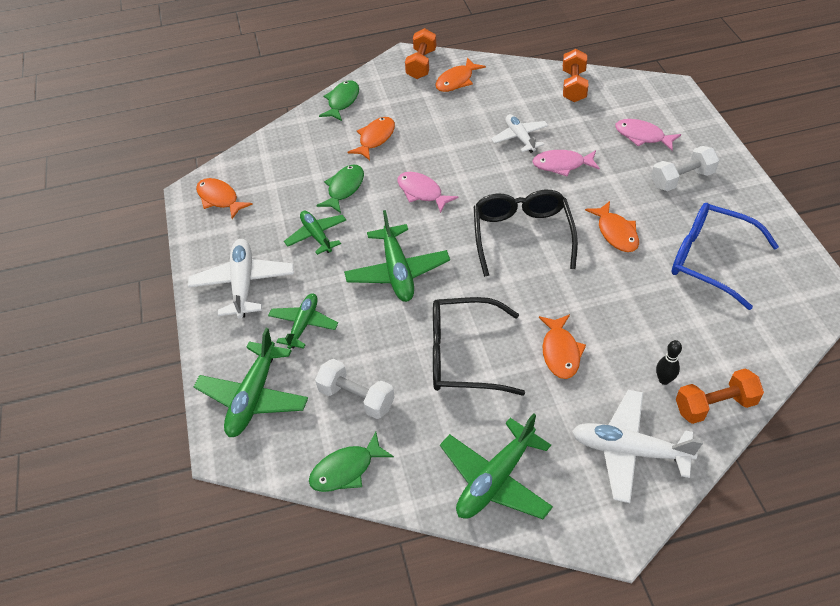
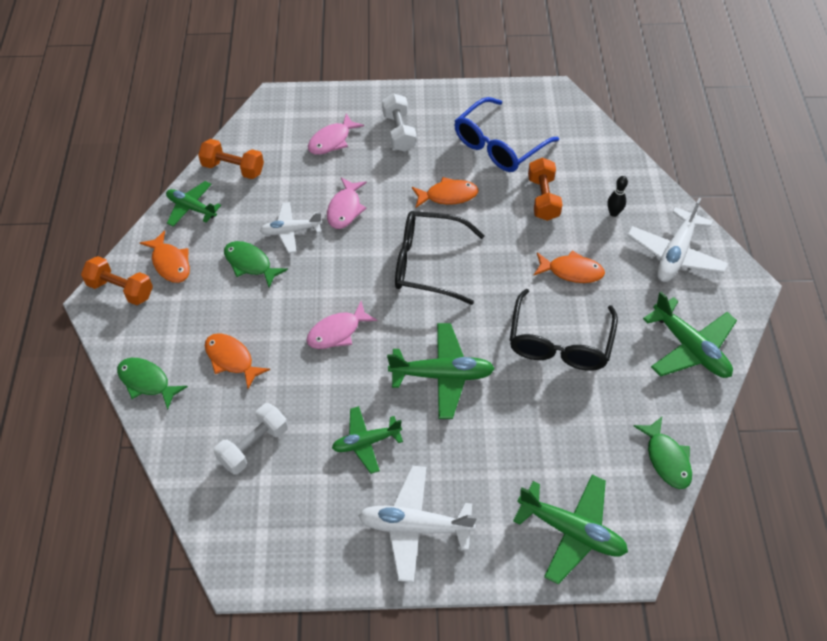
camera: 80 degrees left, 5 degrees up
(219, 199) = (265, 541): orange fish -> none
(303, 325) = (489, 472): green plane -> green plane (191, 208)
(344, 188) = (302, 404): green fish -> green fish (250, 264)
(356, 398) = (590, 437): white dumbbell -> white dumbbell (254, 446)
(715, 405) = (643, 191): orange dumbbell -> orange dumbbell (543, 198)

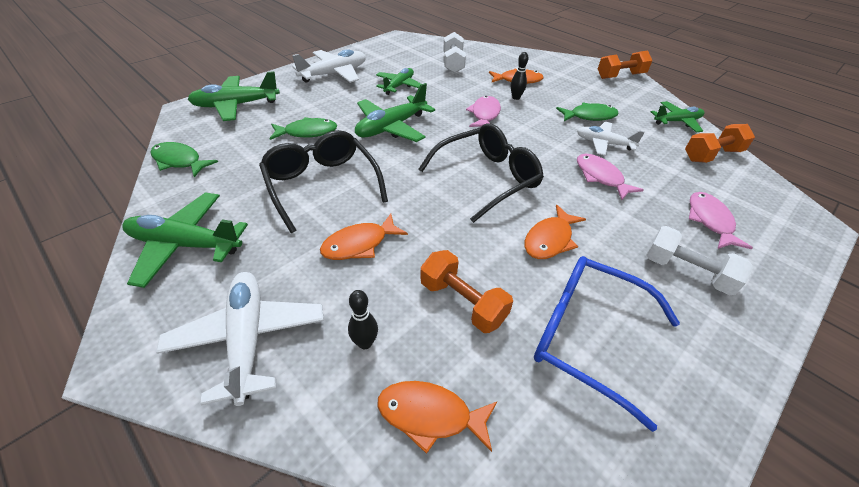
camera: 135 degrees right, 10 degrees down
(147, 382) = (538, 58): green fish -> green fish (307, 132)
(170, 263) = (625, 95): orange fish -> orange fish (430, 415)
(275, 334) = (516, 97): none -> black bowling pin
(291, 231) = (604, 143): white plane -> white plane turned 105 degrees counterclockwise
(498, 145) = (587, 336): blue glasses -> blue glasses turned 60 degrees counterclockwise

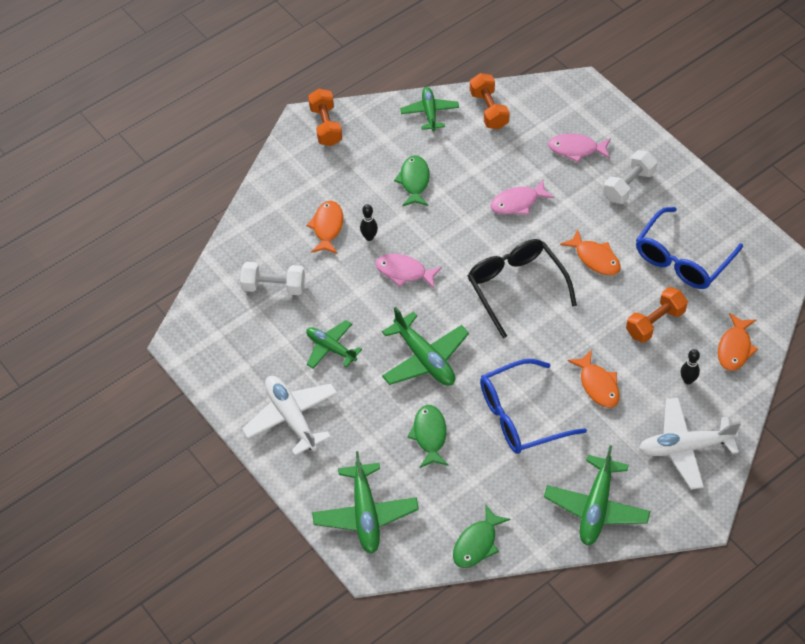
camera: 80 degrees left, 10 degrees up
(322, 185) = (520, 416): black glasses -> blue glasses
(604, 143) = (465, 184): white plane -> none

